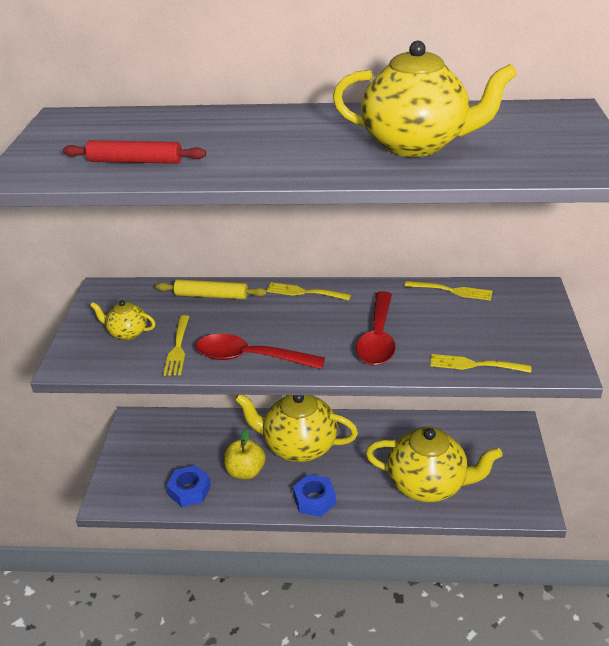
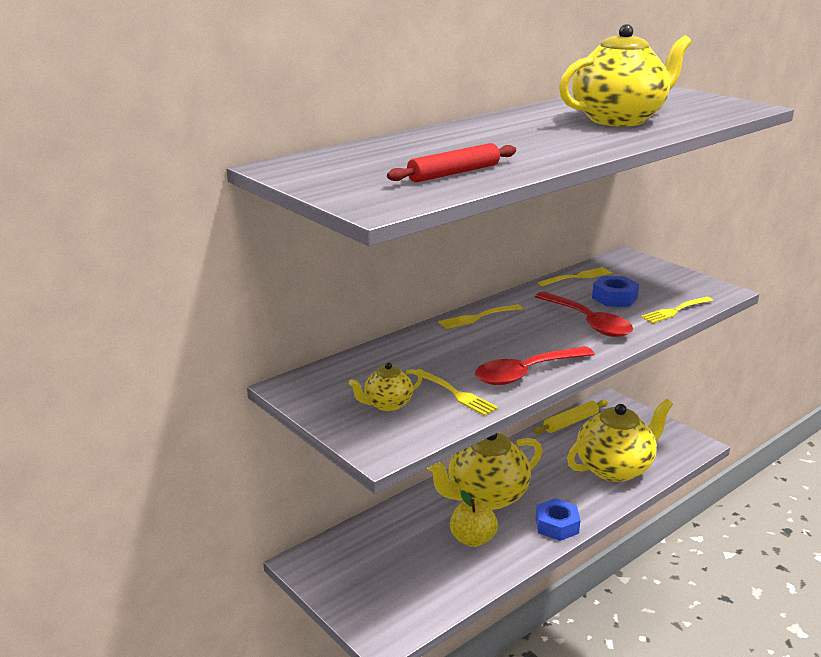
camera: 45 degrees left, 10 degrees down
(189, 490) = (448, 582): blue nut -> blue nut (614, 298)
(211, 296) = (406, 349): yellow rolling pin -> yellow rolling pin (571, 422)

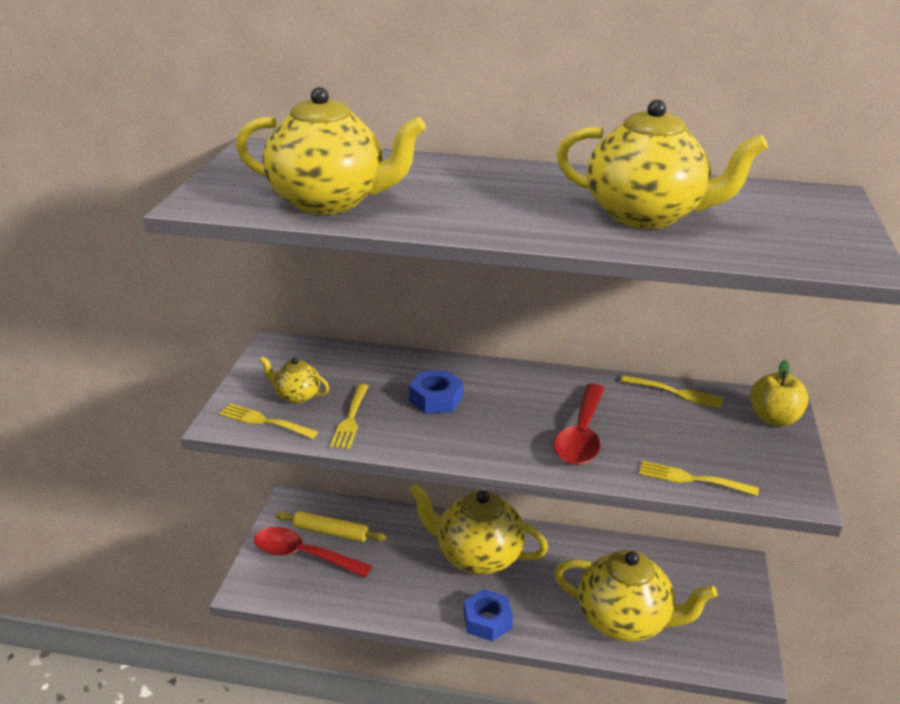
camera: 50 degrees right, 5 degrees up
(453, 173) = (329, 202): red rolling pin -> yellow teapot
(472, 539) = (411, 577): yellow apple -> yellow apple (774, 419)
(477, 317) = (503, 374): yellow fork -> yellow fork (264, 421)
(526, 373) = (430, 439): red spoon -> red spoon (303, 555)
(571, 422) = (662, 555): yellow rolling pin -> yellow rolling pin (331, 532)
(614, 298) = (662, 431): blue nut -> blue nut (436, 399)

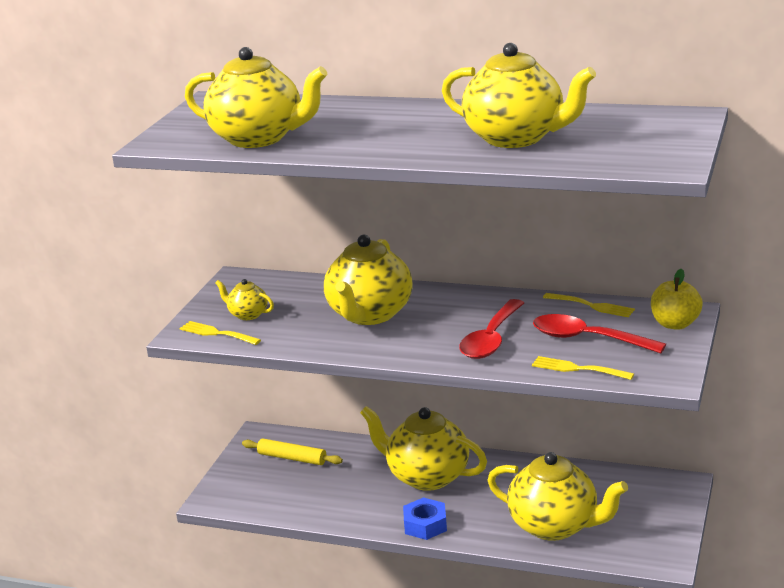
camera: 10 degrees right, 5 degrees down
(303, 555) = (264, 475): red spoon -> red spoon (587, 339)
(350, 419) = (291, 330): yellow fork -> none
(436, 399) = (369, 315): blue nut -> yellow teapot

